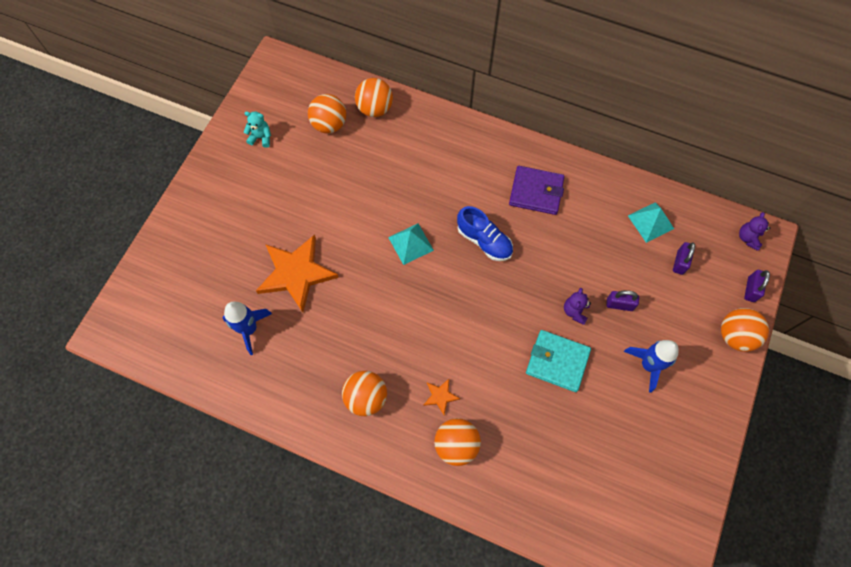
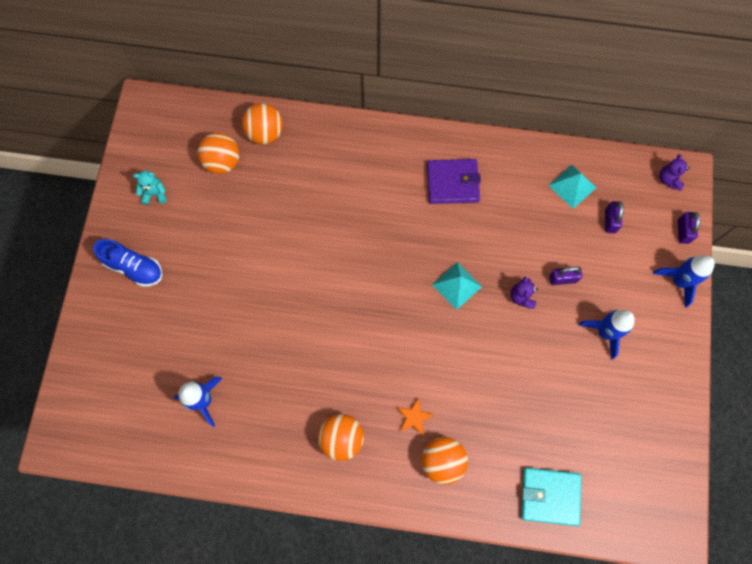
camera: 15 degrees left, 5 degrees up
(296, 273) = (235, 330): orange star -> none
(410, 243) = (342, 269): turquoise pyramid -> turquoise pyramid (456, 285)
(484, 241) = (415, 247): blue shoe -> blue shoe (134, 267)
(557, 361) = (517, 352): turquoise wallet -> turquoise wallet (550, 496)
(735, 336) = (678, 281): orange ball -> blue rocket

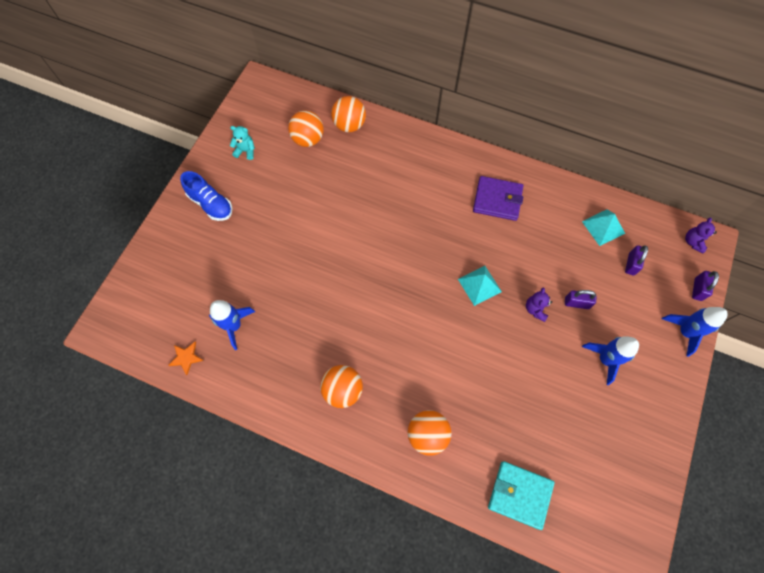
camera: 15 degrees right, 5 degrees down
(414, 417) = (412, 388): orange star -> orange star (186, 358)

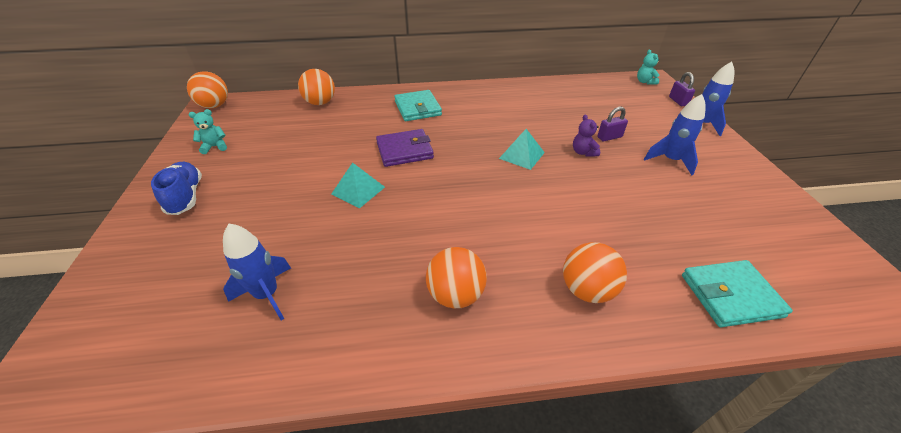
camera: 30 degrees left, 25 degrees down
(186, 358) = (202, 365): orange star -> none
(211, 204) = (186, 197): blue shoe -> blue shoe turned 120 degrees counterclockwise
(308, 139) = (283, 121): orange ball -> orange ball (214, 106)
(430, 175) = (417, 108): none -> turquoise wallet
(497, 200) = (486, 104): purple wallet -> purple wallet (404, 150)
(603, 227) = (579, 94): turquoise pyramid -> turquoise pyramid (358, 190)
(631, 264) = (621, 104): purple padlock -> none
(693, 242) = (645, 82): purple teddy bear -> turquoise teddy bear

